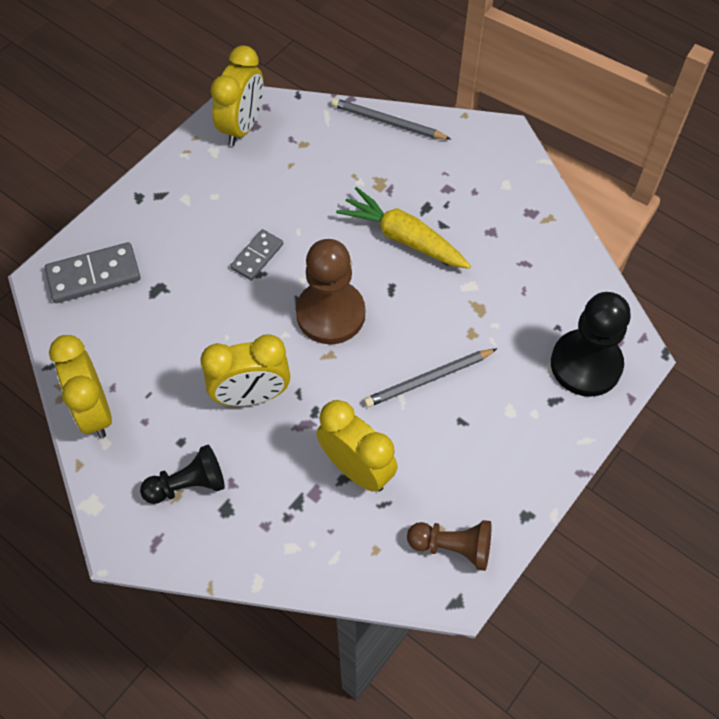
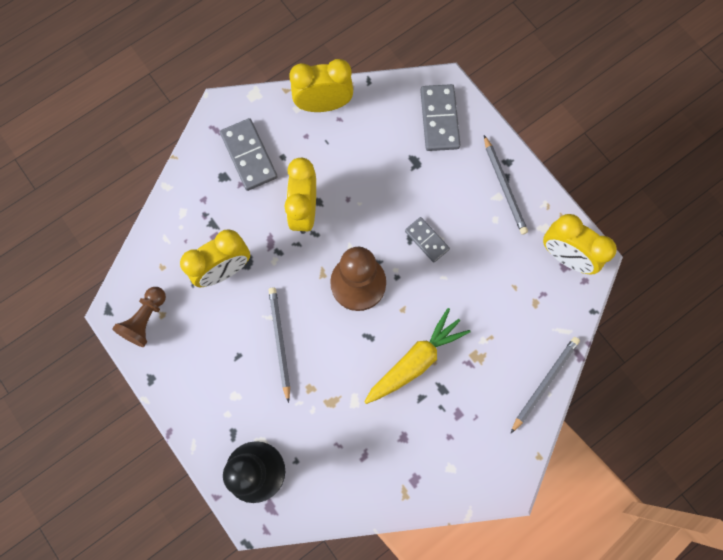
camera: 105 degrees right, 15 degrees up
(171, 194) = (504, 187): none -> grey pencil
(188, 485) = (249, 156): black pawn -> grey domino

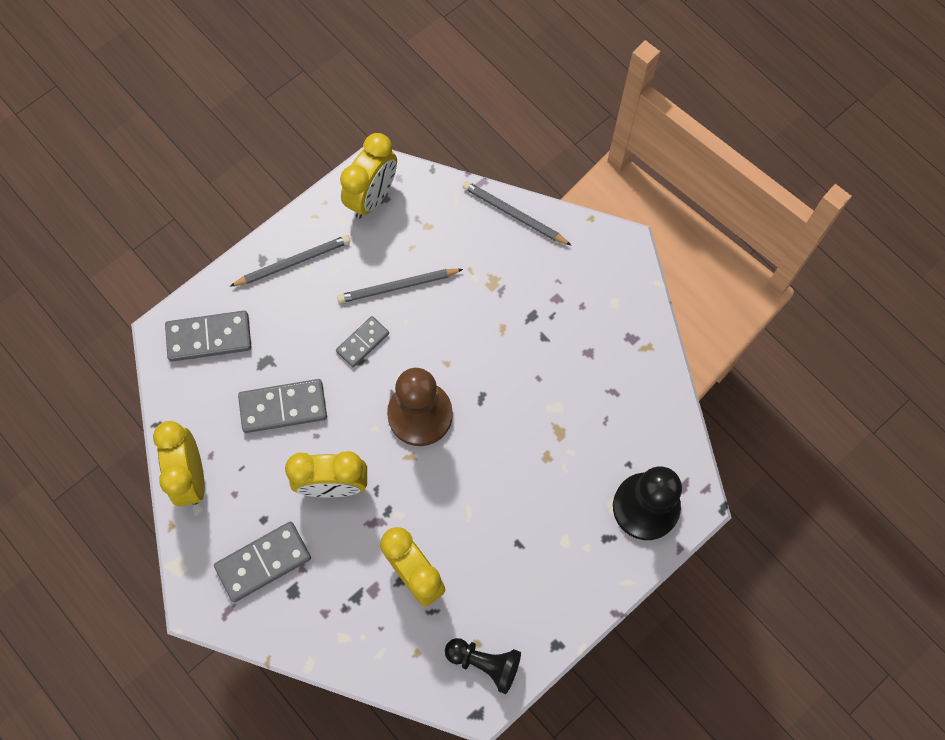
camera: 95 degrees left, 5 degrees down
(145, 319) = (485, 663): brown pawn -> black pawn
(279, 342) = (497, 497): grey pencil -> grey pencil (398, 287)
(374, 174) = (283, 407): none -> grey domino
(415, 360) = (503, 345): yellow carrot -> none

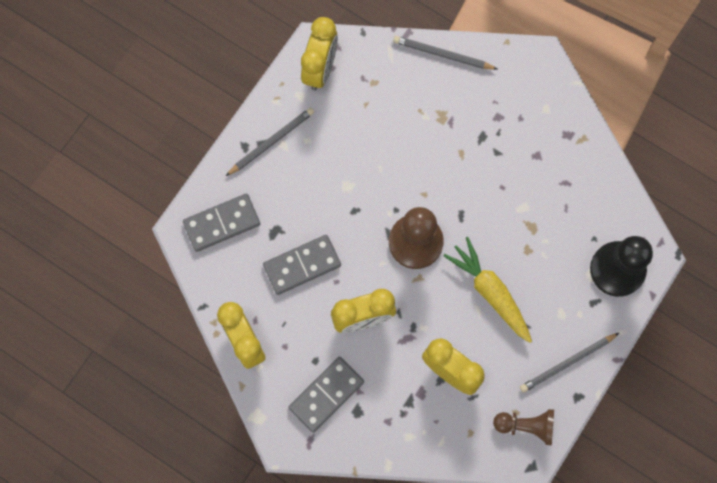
camera: 15 degrees left, 5 degrees up
(362, 342) = (350, 195): grey domino -> none
(398, 287) = (365, 140): grey pencil -> grey pencil (567, 363)
(485, 663) = (526, 426): black pawn -> brown pawn
(489, 494) = (490, 292): none -> yellow carrot

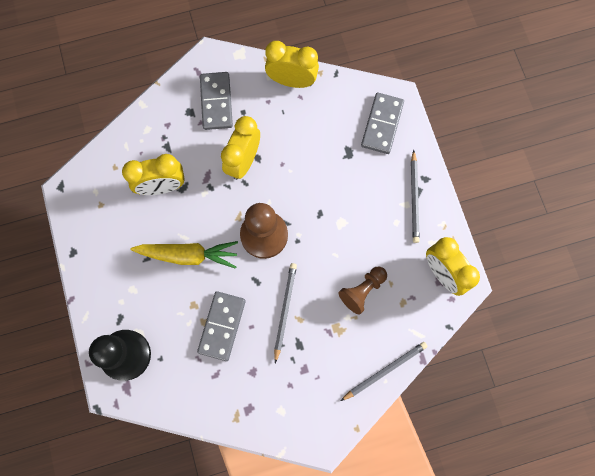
camera: 130 degrees right, 0 degrees up
(302, 265) = (311, 151): grey domino -> grey domino (222, 326)
(526, 426) = (86, 204): brown pawn -> brown pawn (362, 291)
(567, 363) = (99, 264): grey pencil -> grey pencil (284, 310)

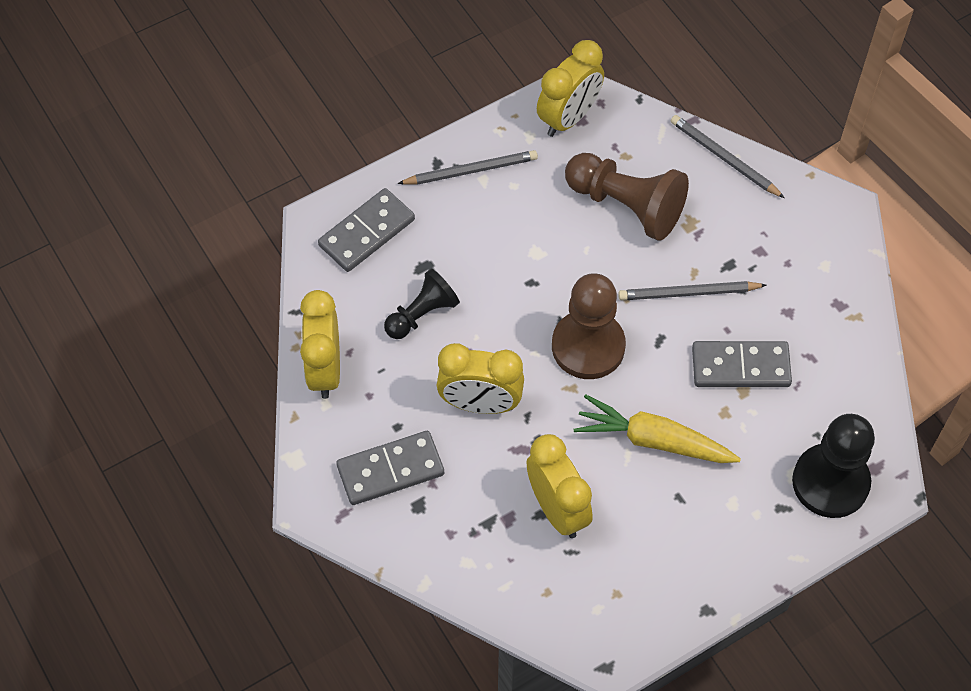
camera: 105 degrees left, 15 degrees down
(188, 255) = (653, 440): yellow carrot -> yellow carrot turned 60 degrees counterclockwise
(314, 143) = (422, 314): none -> black pawn
(362, 291) = (626, 206): brown pawn -> brown pawn, size x1.62
(382, 124) = (366, 232): grey domino -> grey domino turned 45 degrees counterclockwise

